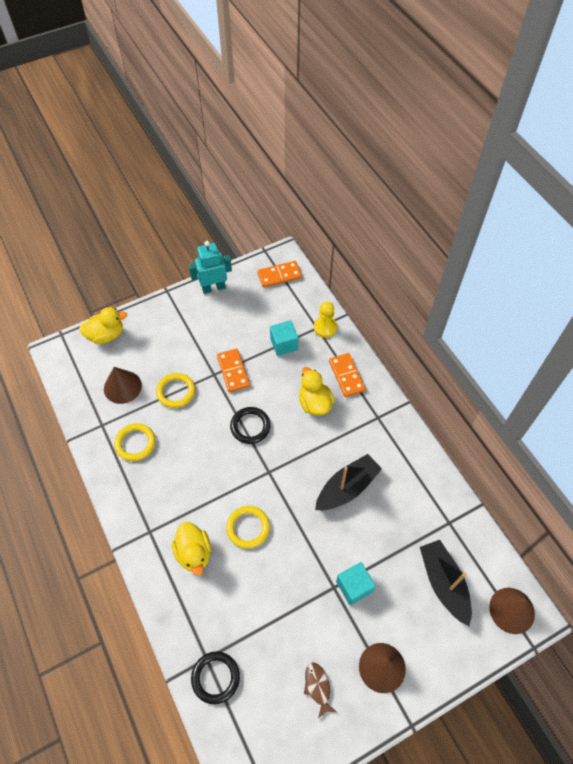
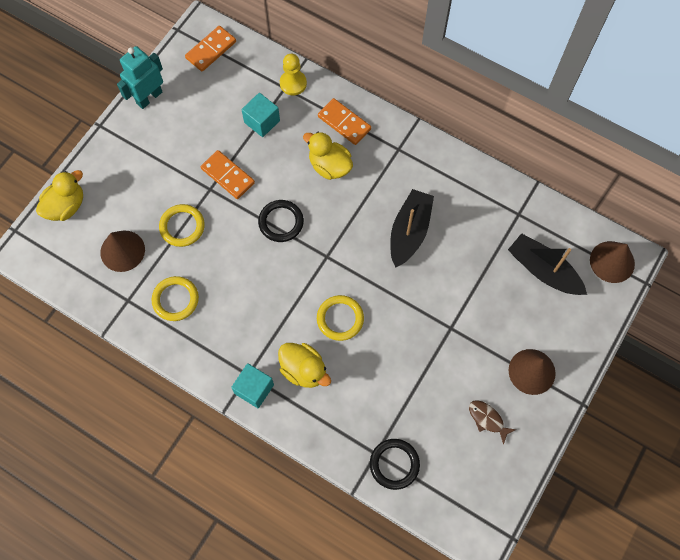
camera: 30 degrees left, 10 degrees up
(354, 586) = (468, 317): turquoise cube -> turquoise cube (254, 389)

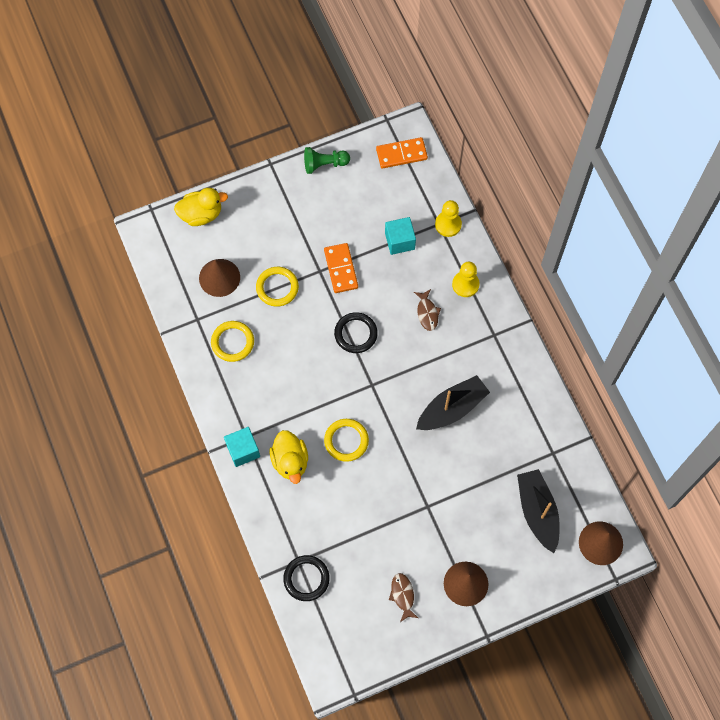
camera: 35 degrees right, 0 degrees up
(149, 97) = (324, 164): turquoise robot -> green pawn
(329, 166) = (427, 313): yellow duck -> brown fish
(344, 123) = (465, 284): orange domino -> yellow pawn

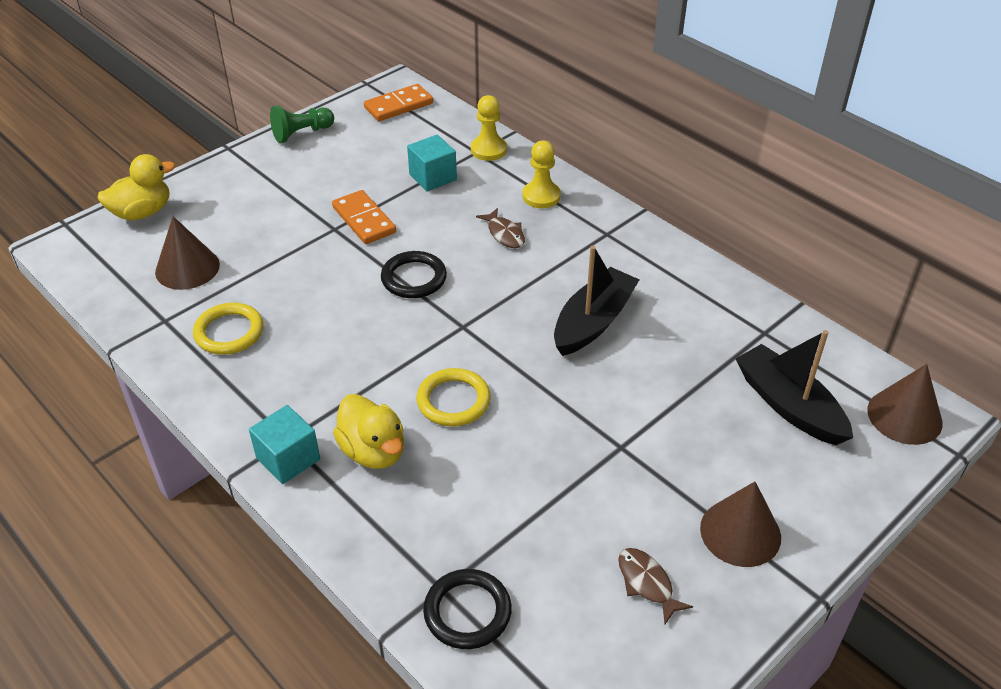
camera: 20 degrees left, 25 degrees down
(277, 287) = (278, 258): yellow ring -> none

